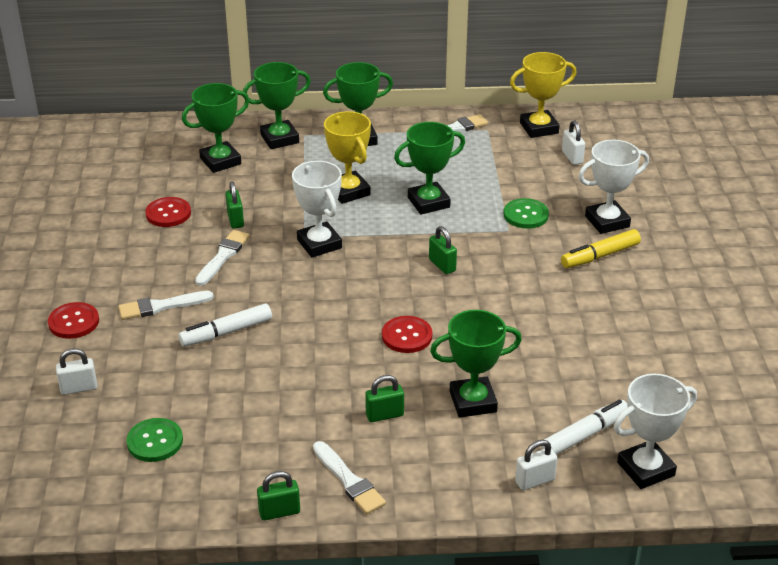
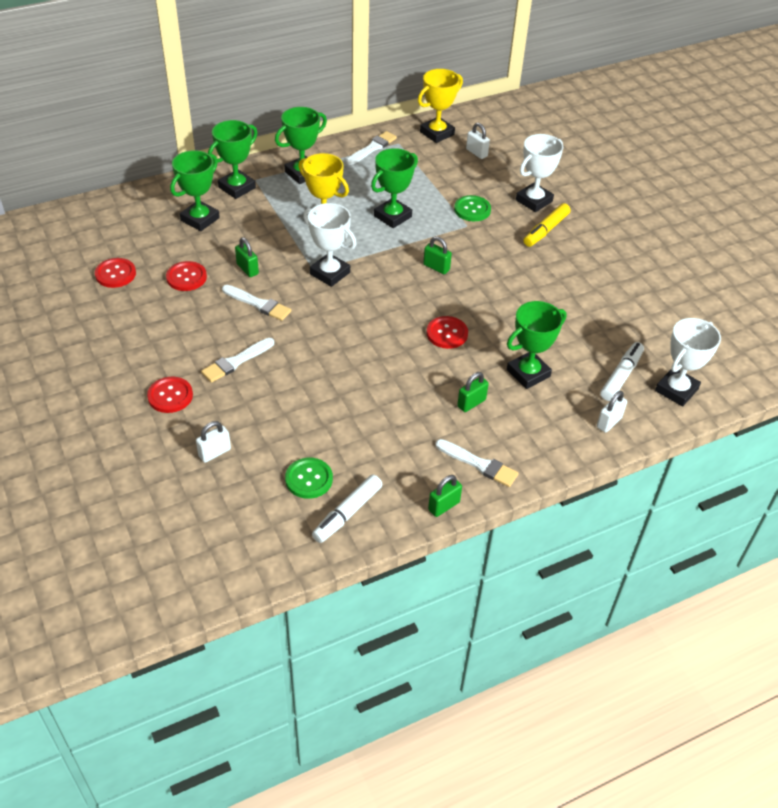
camera: 25 degrees left, 10 degrees up
(101, 194) = (115, 274): none -> red button
(223, 256) = (258, 304): white brush -> white brush turned 120 degrees clockwise
(226, 332) = (305, 369): white marker -> white marker (347, 513)

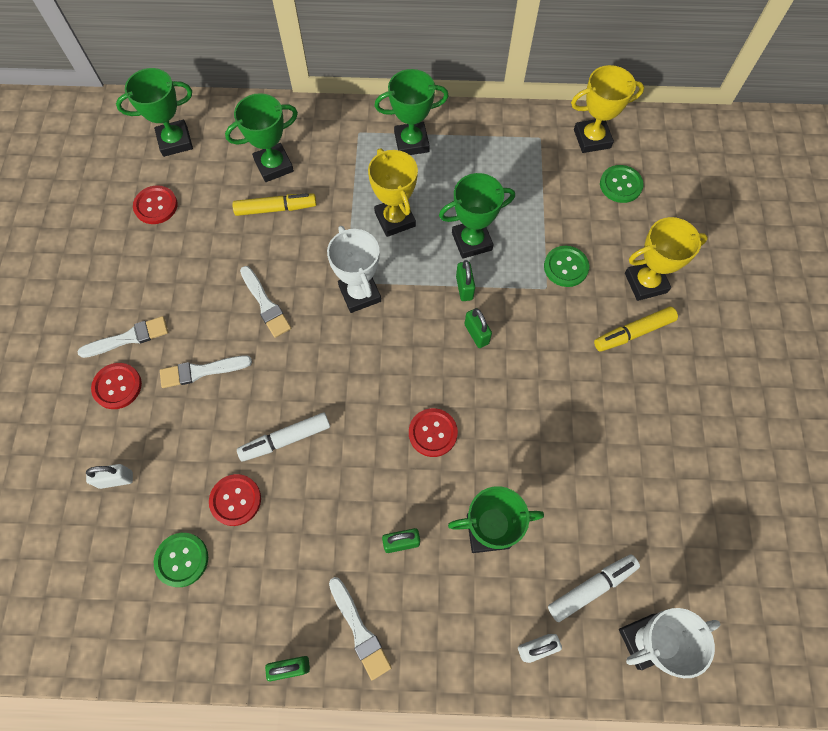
camera: 30 degrees right, 20 degrees up
(186, 277) = (218, 238): red button -> red button (235, 500)
(222, 244) = (276, 209): none -> yellow marker
(237, 187) = (334, 136): green trophy -> green trophy (175, 141)
(247, 269) = (281, 252): green padlock -> green padlock (464, 288)
(347, 513) = (192, 624): white marker -> white marker (285, 439)
(372, 148) = (507, 134): white brush -> white brush (128, 338)
(476, 153) = (620, 185): white padlock -> green button
(534, 201) = (645, 283): white trophy -> yellow trophy

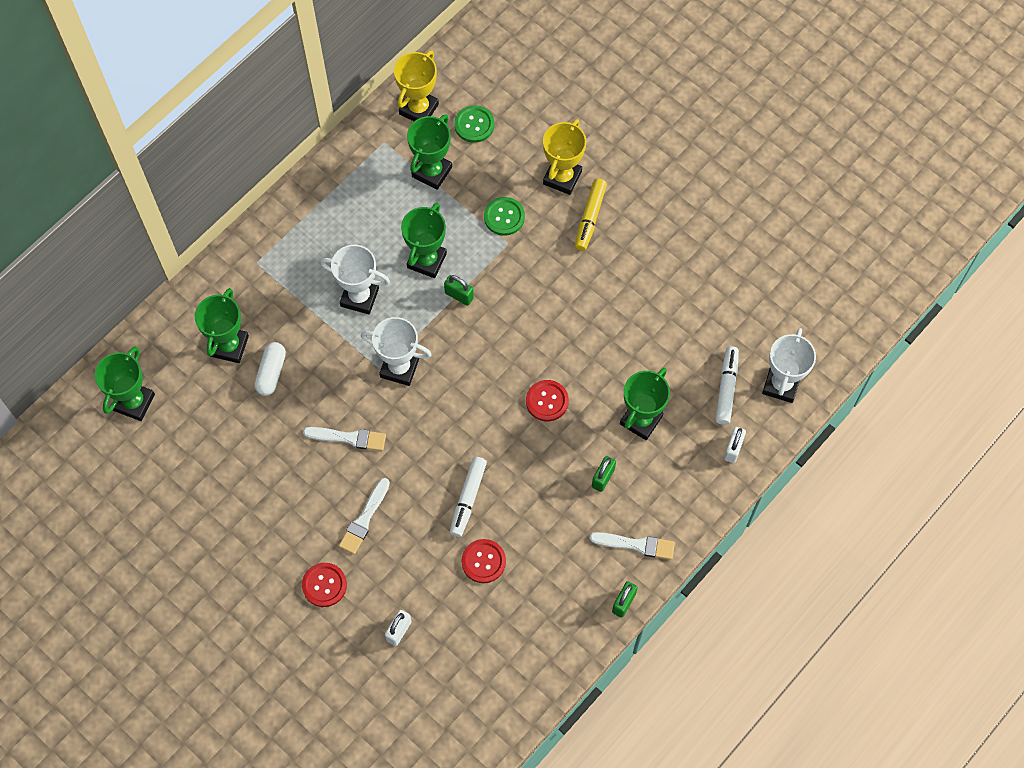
camera: 50 degrees left, 0 degrees up
(128, 338) = (290, 552): white brush -> none
(156, 206) = (185, 457): red button -> none
(182, 560) = (496, 624): green button -> none
(276, 209) = (271, 372): yellow marker -> white capsule
(395, 219) = (359, 297): yellow trophy -> white trophy
(411, 142) = (302, 233): green trophy -> green trophy (432, 172)
(476, 334) = (501, 316): green padlock -> none

